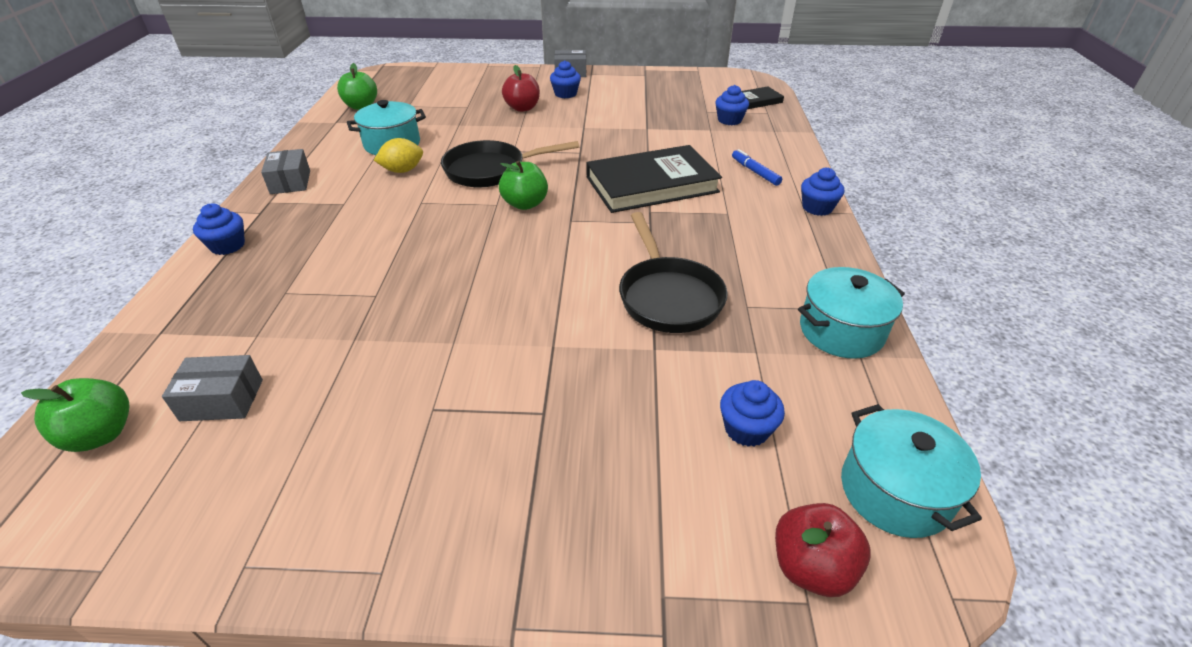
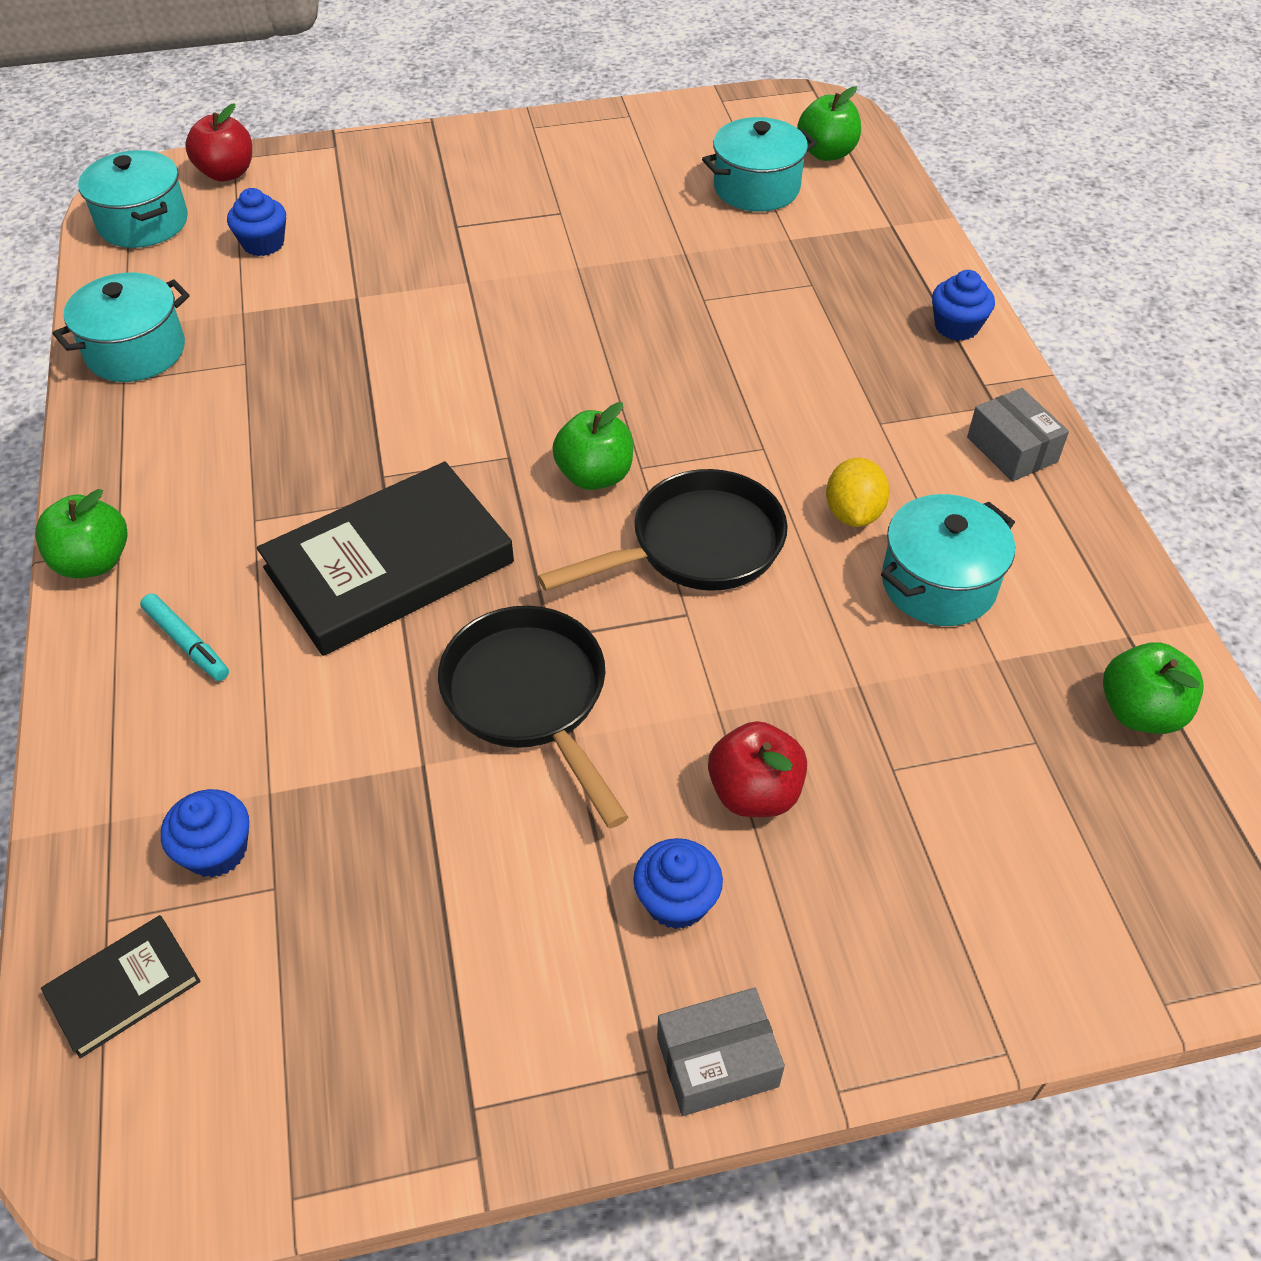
camera: 165 degrees right, 10 degrees up
(222, 400) = (756, 188): grey box -> turquoise pot
(402, 170) = (853, 513): yellow lemon -> yellow lemon turned 45 degrees counterclockwise
(668, 296) = (345, 358): black pan -> black pan (530, 698)
(755, 172) = (187, 643): blue marker -> turquoise marker
(817, 208) = (93, 562): blue cupcake -> green apple

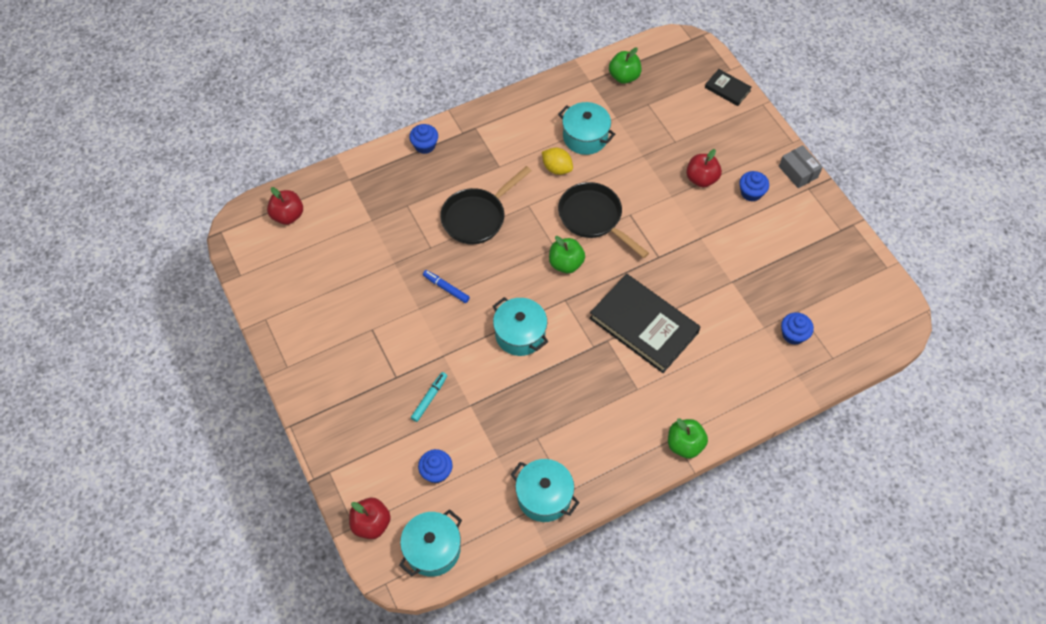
camera: 105 degrees left, 10 degrees up
(124, 988) = (852, 341): black book -> black book (727, 89)
(187, 643) = (711, 386): turquoise marker -> turquoise marker (429, 398)
(530, 698) = (689, 255): black pan -> black pan (477, 217)
(605, 304) = (446, 288): none -> blue marker
(756, 188) = (328, 242): turquoise pot -> turquoise pot (520, 334)
(826, 153) = (288, 215): green apple -> red apple
(853, 513) = (557, 168): yellow lemon -> yellow lemon turned 45 degrees clockwise
(1012, 449) = (502, 120): grey box -> none

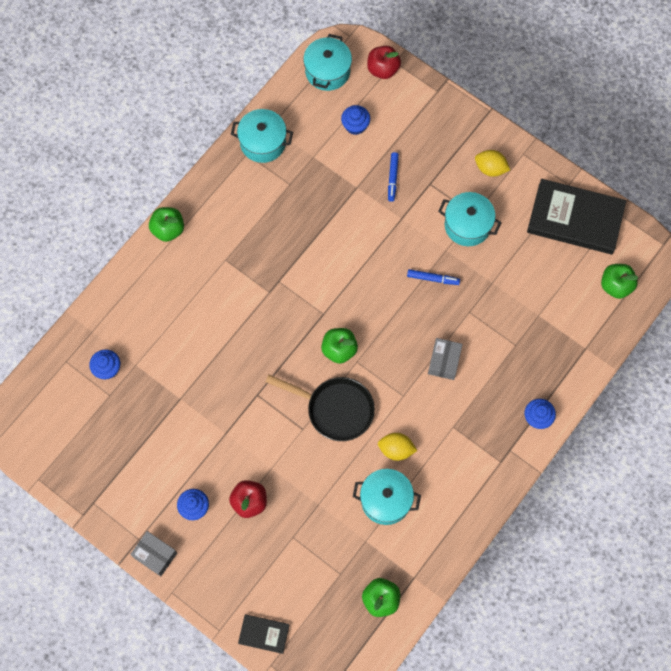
camera: 155 degrees right, 10 degrees up
(288, 215) = (616, 286): red apple -> green apple
(328, 366) = (490, 168): none -> yellow lemon
(429, 398) = (392, 178): turquoise marker -> blue marker
(477, 217) = (444, 361): black pan -> grey box
(520, 334) = (347, 265): turquoise pot -> turquoise pot (467, 225)
(643, 325) = (243, 319): black book -> black book (575, 219)

